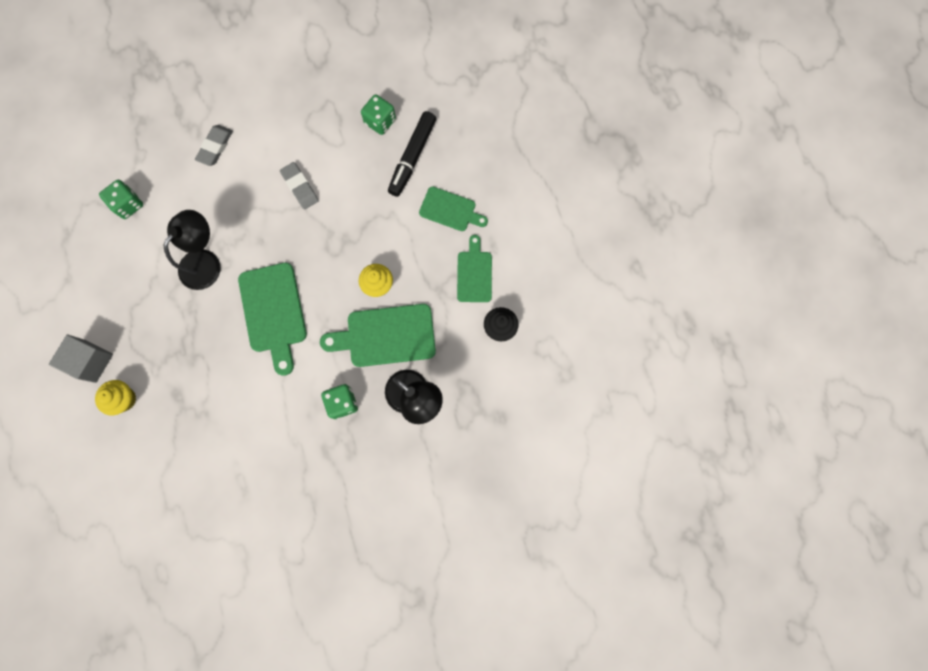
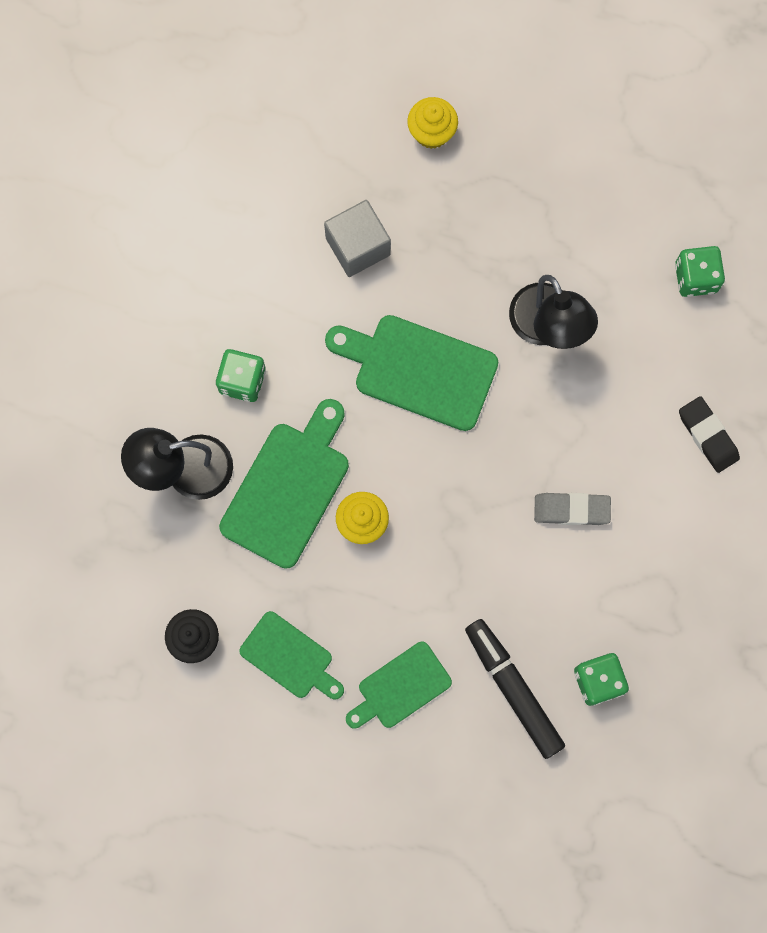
camera: 125 degrees right, 0 degrees up
(91, 361) = (508, 121): grey cube -> grey cube (358, 246)
(215, 147) = (708, 435): grey eraser -> black eraser

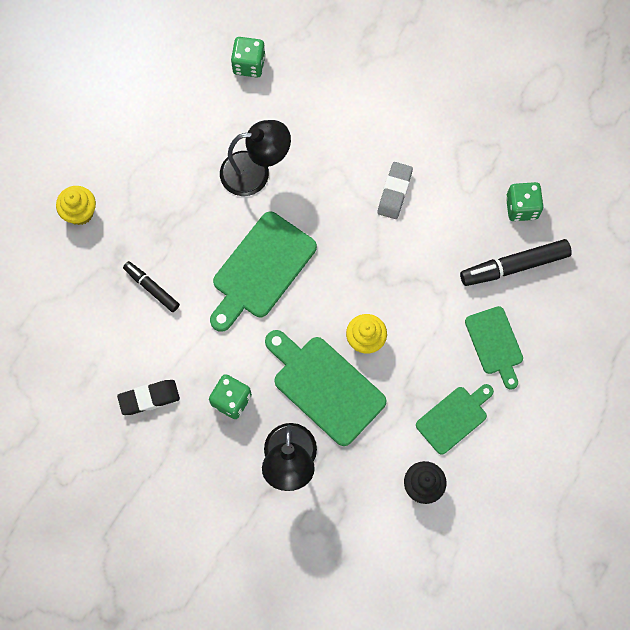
camera: 75 degrees left, 5 degrees down
(358, 246) = (152, 288): grey cube -> black marker
(708, 435) = (365, 88): black eraser -> black eraser (149, 398)

